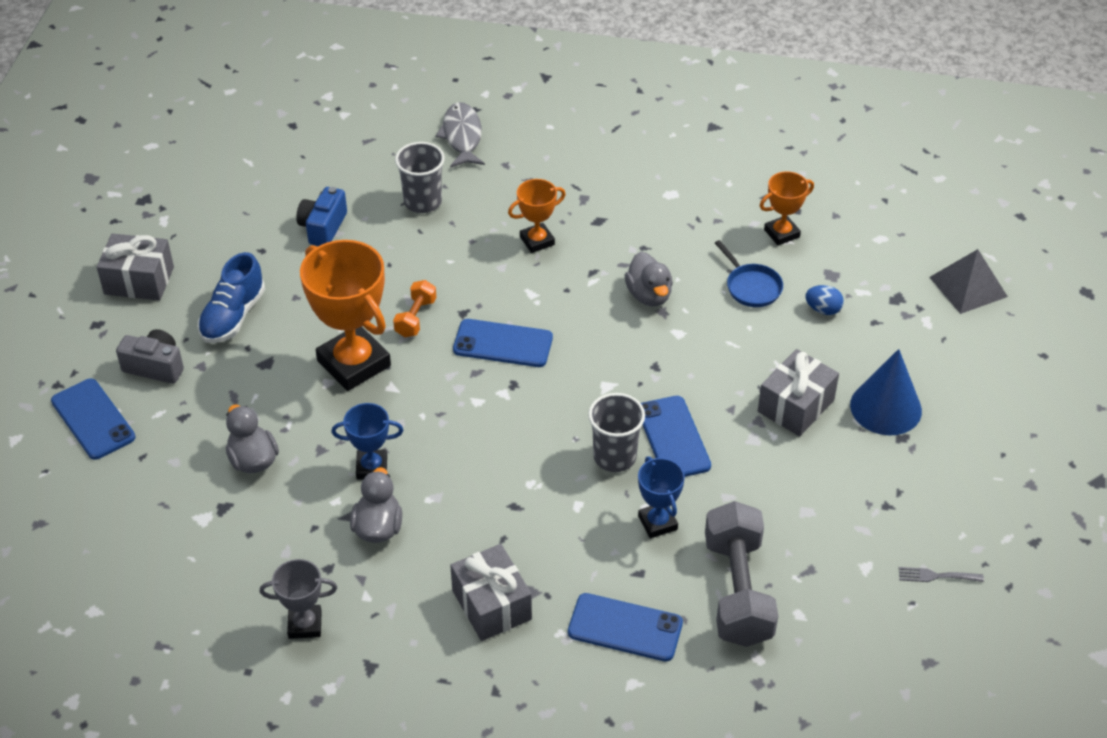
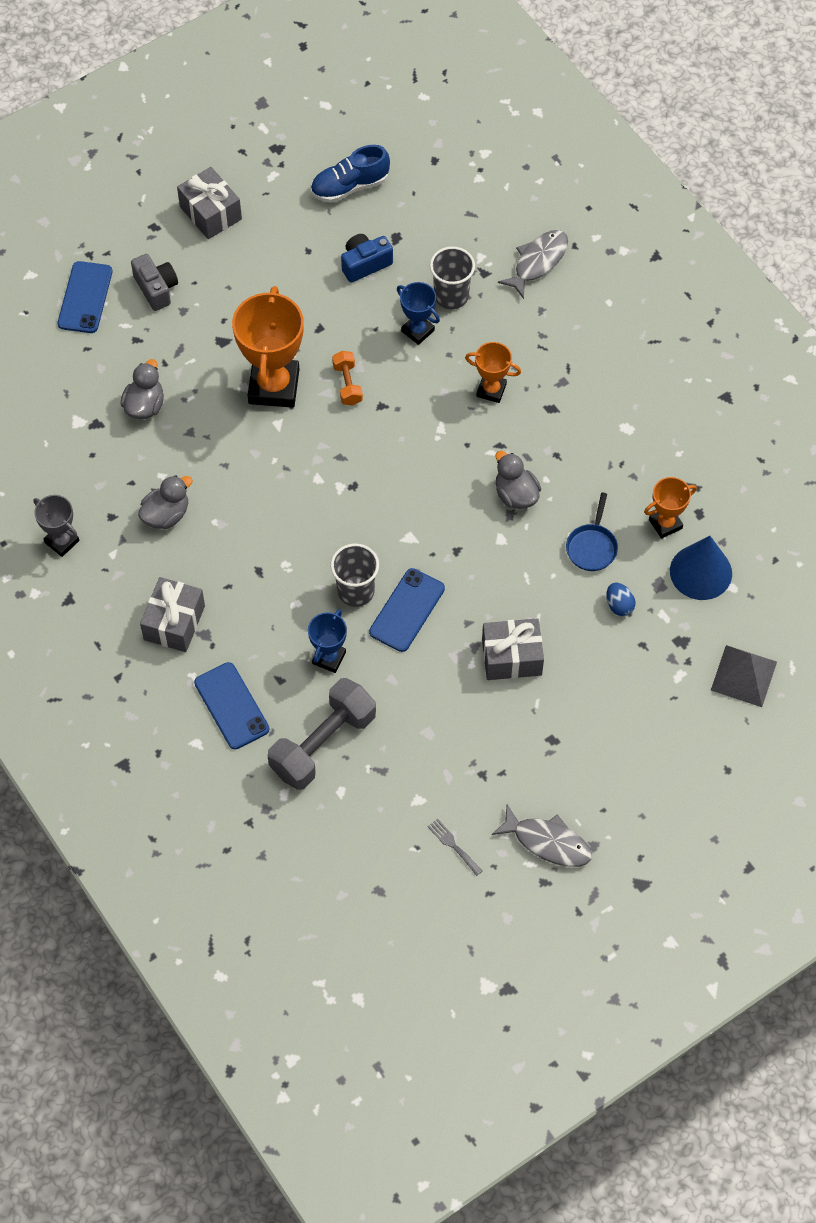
camera: 45 degrees right, 15 degrees up
(233, 316) = (238, 289): blue shoe -> blue shoe (350, 186)
(372, 467) = (206, 470): blue trophy -> blue trophy (418, 331)
(415, 318) = (347, 384): orange dumbbell -> orange dumbbell turned 75 degrees counterclockwise
(503, 343) = (380, 450): blue phone -> none
(649, 295) = (515, 494): grey duck -> grey duck turned 120 degrees clockwise
(781, 233) = (665, 524): orange trophy -> orange trophy turned 45 degrees counterclockwise
(885, 407) = (569, 710): blue cone -> blue cone (701, 572)
(997, 511) = (547, 842): none -> grey fish

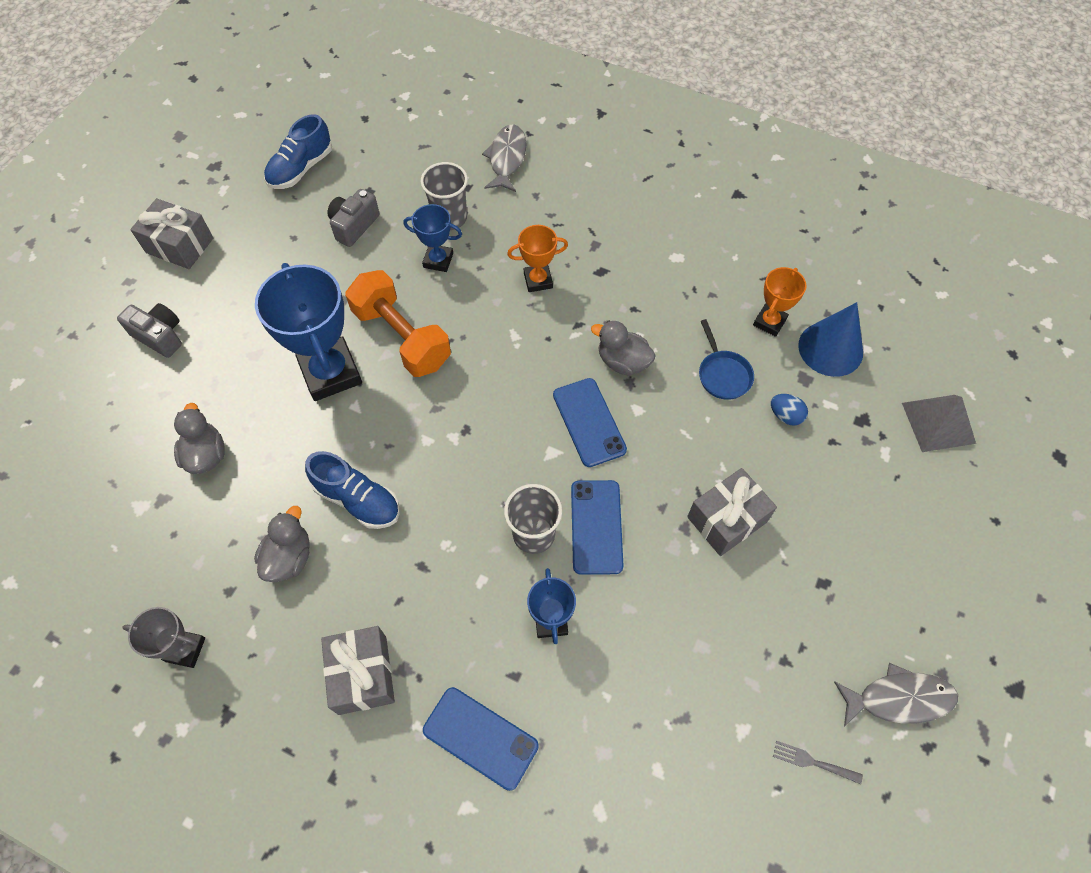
camera: 30 degrees left, 0 degrees up
(85, 297) = (87, 378): blue phone -> blue phone (589, 422)
(239, 498) = (358, 499): none -> blue shoe
(274, 386) = (331, 373): orange trophy -> blue trophy
(323, 744) = (604, 724): grey dumbbell -> none
(347, 384) = (402, 337): orange dumbbell -> orange dumbbell, size x2.01
(365, 264) = (354, 226): blue camera -> grey camera

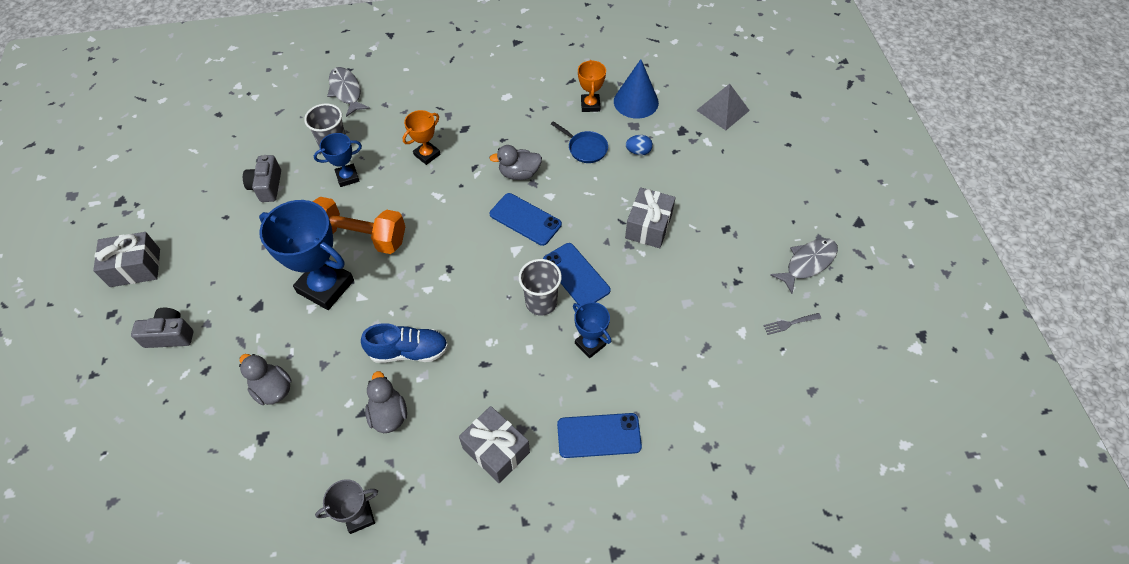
camera: 35 degrees left, 5 degrees down
(301, 169) = (194, 170): blue shoe -> none

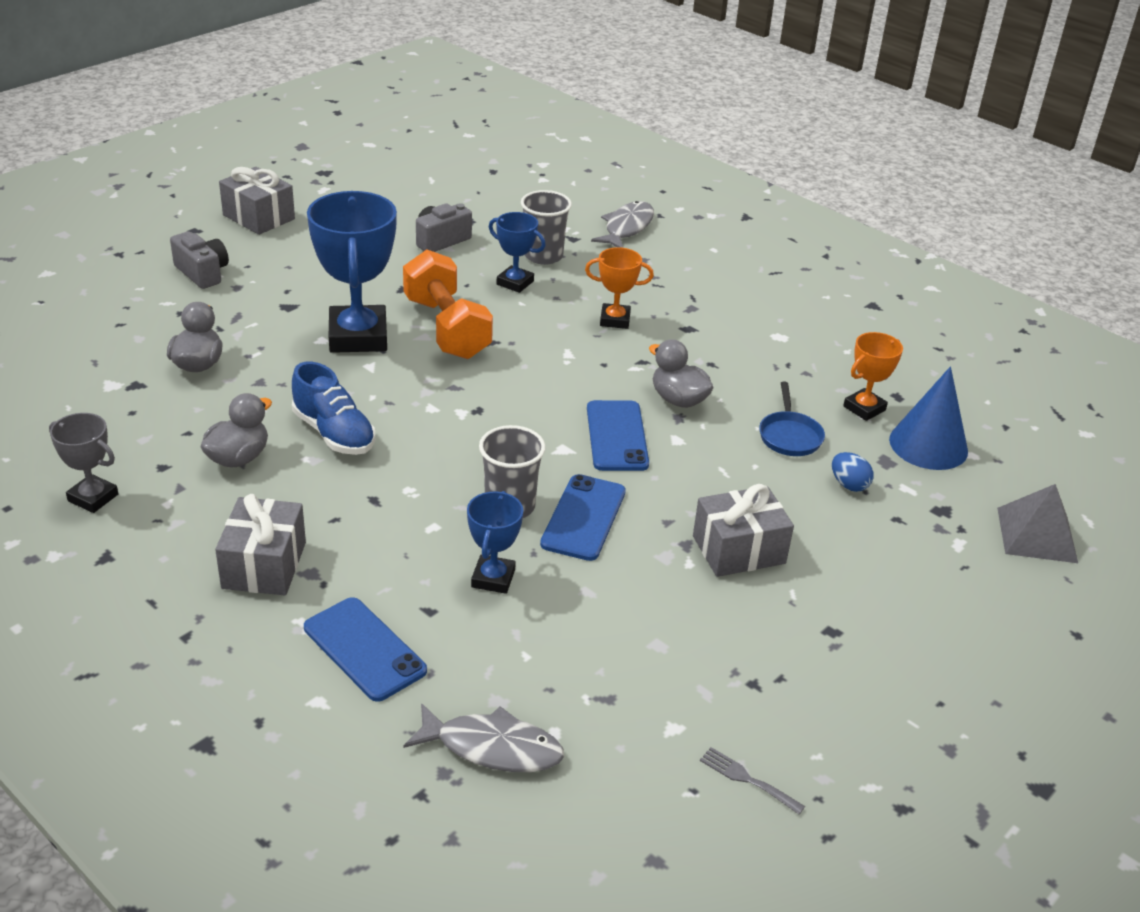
camera: 50 degrees right, 20 degrees down
(807, 263) = (883, 754): grey fish -> grey fish (492, 747)

